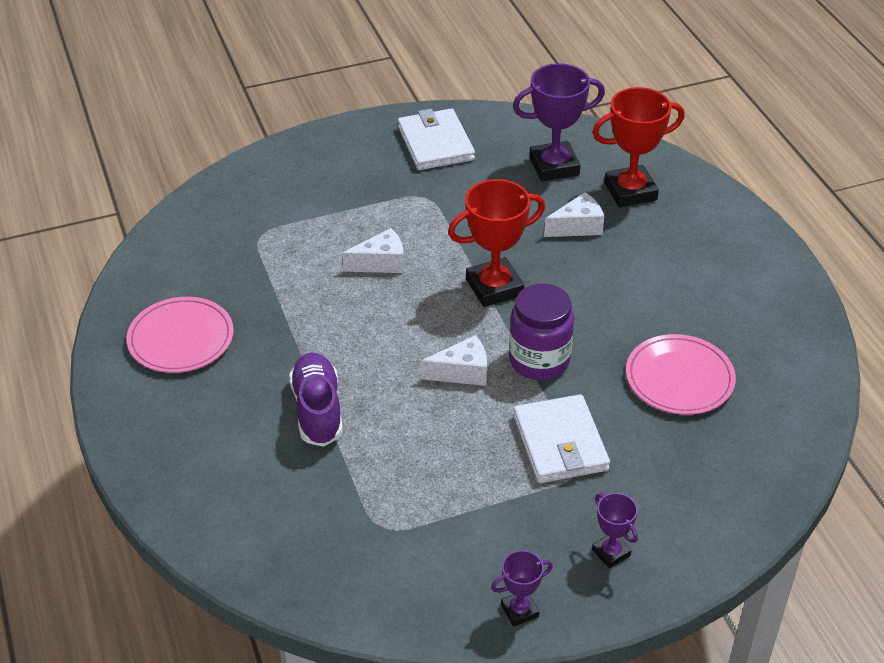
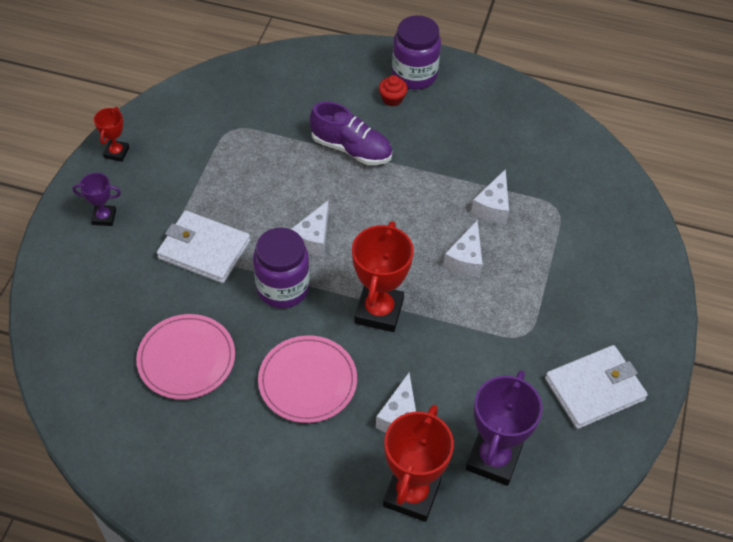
camera: 125 degrees right, 10 degrees up
(154, 420) = (414, 75): none -> purple jar
(181, 338) = (478, 117): pink plate -> pink plate (307, 381)
(210, 418) = (392, 99): none -> red cupcake
(299, 274) = (492, 207): none -> white cheese
(435, 143) = (594, 389): white wallet -> white wallet turned 45 degrees counterclockwise
(519, 610) = (116, 152): purple trophy -> red trophy

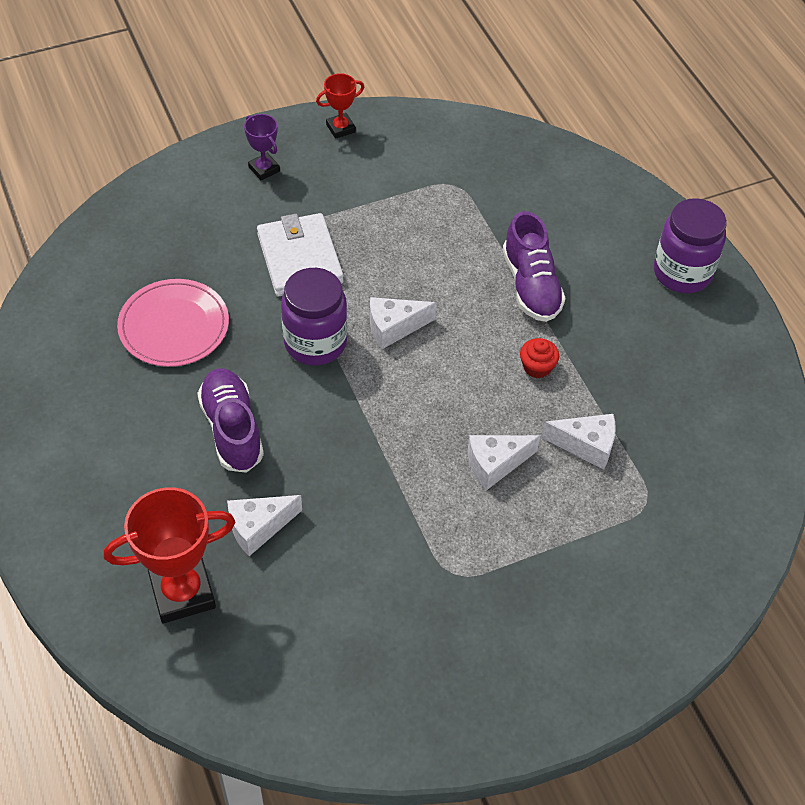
camera: 50 degrees right, 0 degrees up
(307, 381) = (232, 429): pink plate -> purple shoe
(379, 311) = (362, 433): red trophy -> none
(392, 99) = (630, 275): red cupcake -> red cupcake (537, 367)
(492, 207) = (586, 446): white cheese -> white cheese turned 150 degrees counterclockwise
(493, 459) = (281, 638): purple trophy -> none
(594, 389) = (447, 680): white wallet -> none

